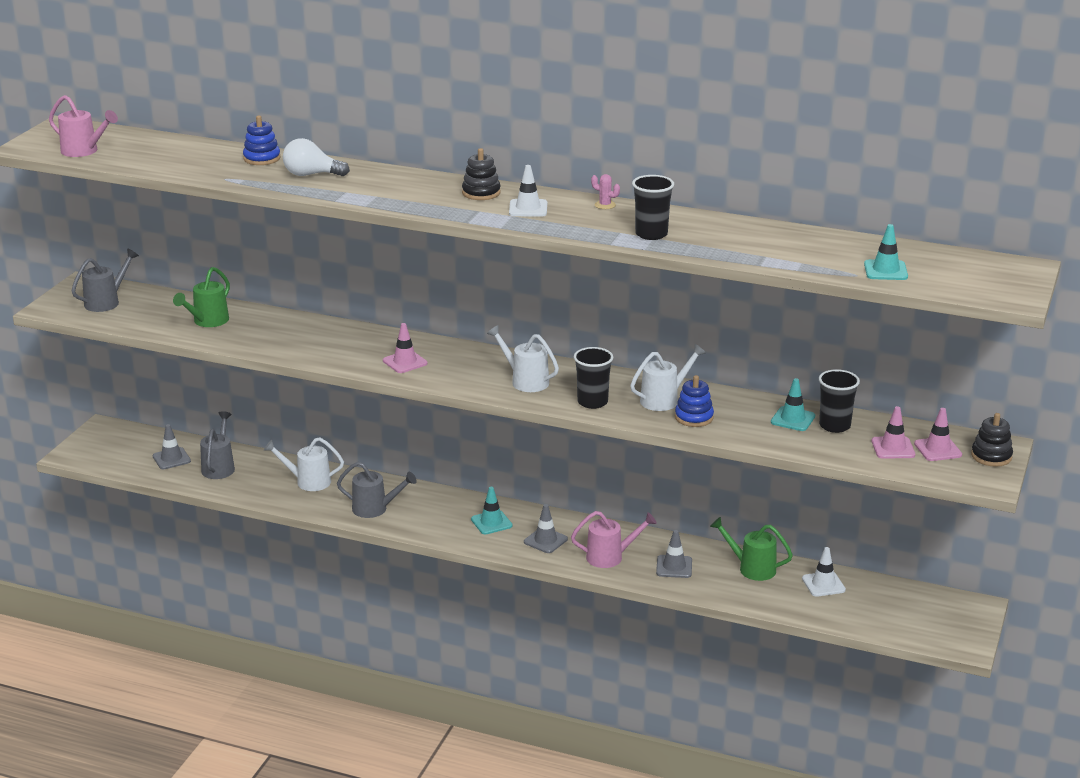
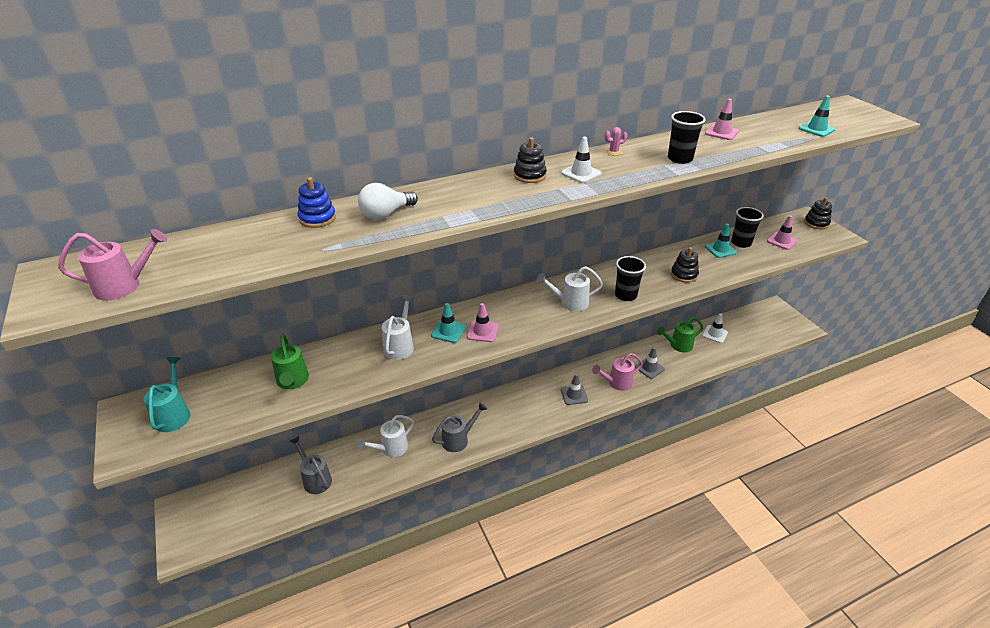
camera: 45 degrees left, 10 degrees up
(106, 302) = (174, 414): grey watering can -> turquoise watering can
(171, 459) = (270, 496): grey traffic cone -> none
(491, 522) = (532, 403): turquoise traffic cone -> turquoise traffic cone (448, 331)
(610, 557) = (616, 383): pink watering can -> pink watering can turned 150 degrees counterclockwise
(664, 399) = (652, 272): white watering can -> white watering can (400, 345)
(694, 417) = (684, 275): blue stacking toy -> black stacking toy
(937, 449) = (795, 231): pink traffic cone -> pink traffic cone (721, 132)

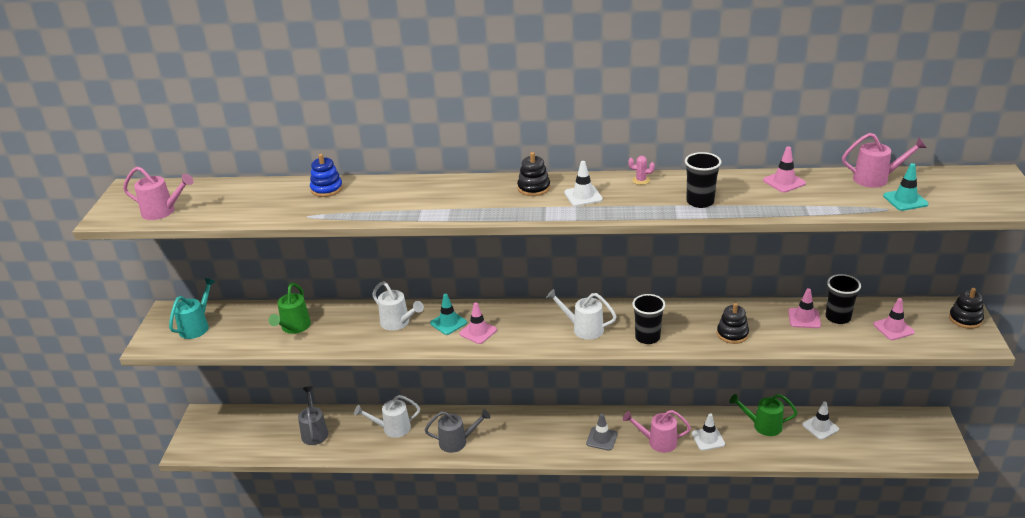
camera: 30 degrees right, 5 degrees down
(386, 214) = (380, 197): white light bulb -> none
(400, 345) = (398, 323): white watering can -> white watering can turned 90 degrees clockwise
(649, 368) = (708, 439): grey traffic cone -> white traffic cone
(720, 249) = (804, 318): turquoise traffic cone -> pink traffic cone
(779, 119) = (876, 179): none -> pink watering can

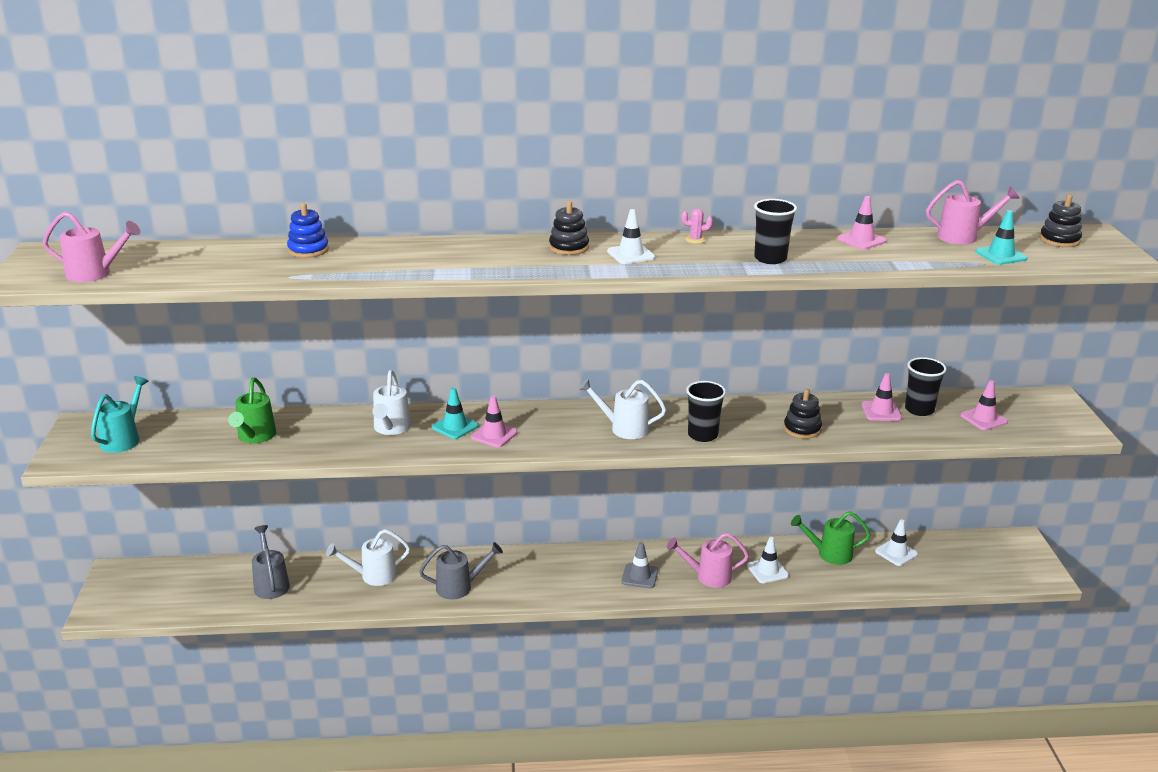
camera: 10 degrees left, 5 degrees down
(398, 323) = (391, 428): white watering can -> white watering can turned 60 degrees clockwise
(965, 319) = (1060, 408): black stacking toy -> black stacking toy (1059, 240)

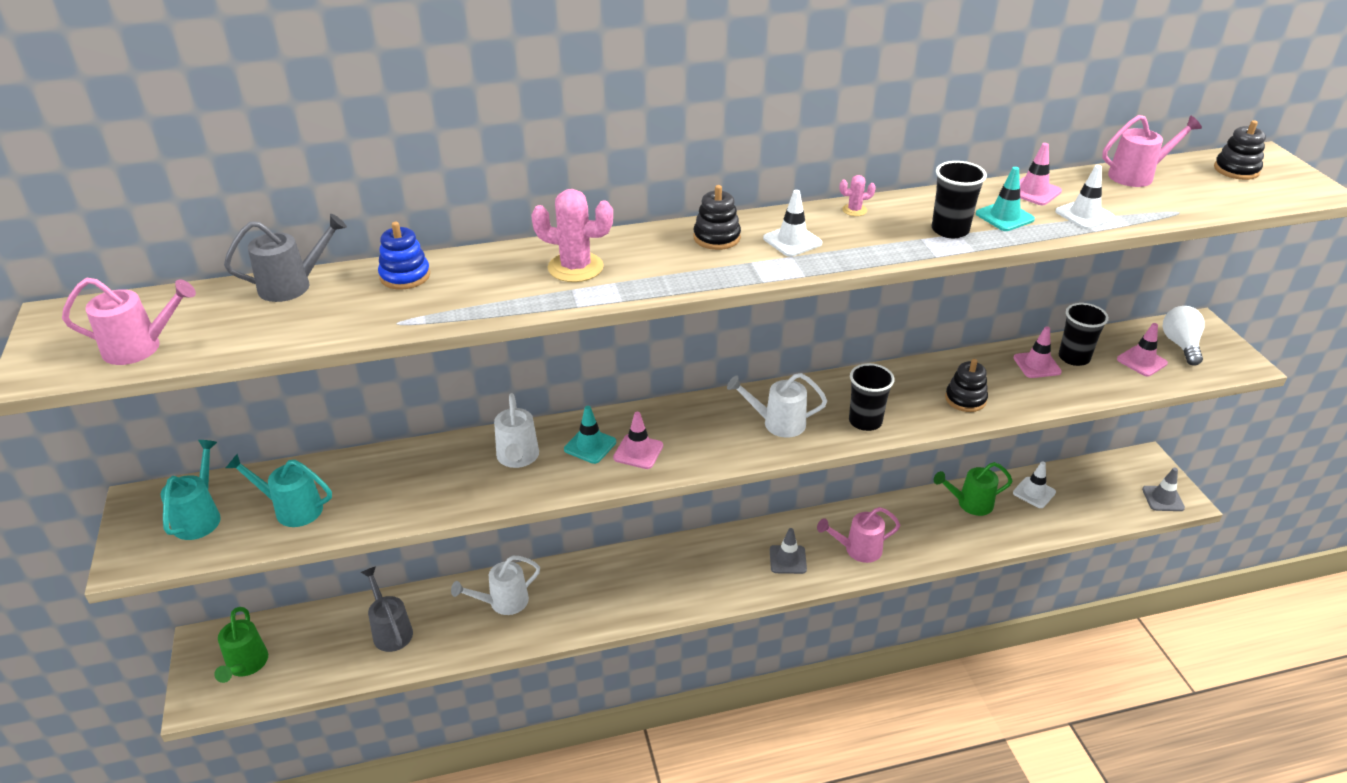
camera: 10 degrees left, 10 degrees up
(196, 442) = (292, 509): none -> turquoise watering can
(255, 437) = (361, 492): green watering can -> green watering can (245, 665)
(444, 256) = (575, 267): none -> pink cactus
(460, 587) = (602, 603): grey watering can -> grey watering can (293, 285)
(767, 571) = (915, 533): white traffic cone -> white traffic cone (1084, 215)
(1001, 255) = (1189, 198): turquoise traffic cone -> turquoise traffic cone (1004, 217)
(1024, 572) = (1163, 499): none -> grey traffic cone
(1028, 410) = (1180, 345): none -> white light bulb

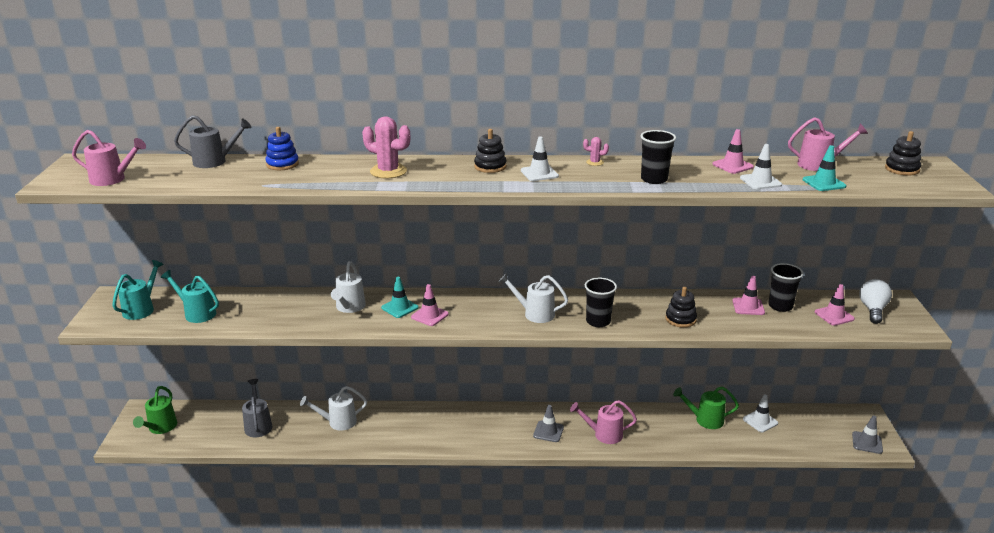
camera: 15 degrees right, 10 degrees down
(1004, 217) = (699, 176): turquoise traffic cone -> turquoise traffic cone (824, 183)

